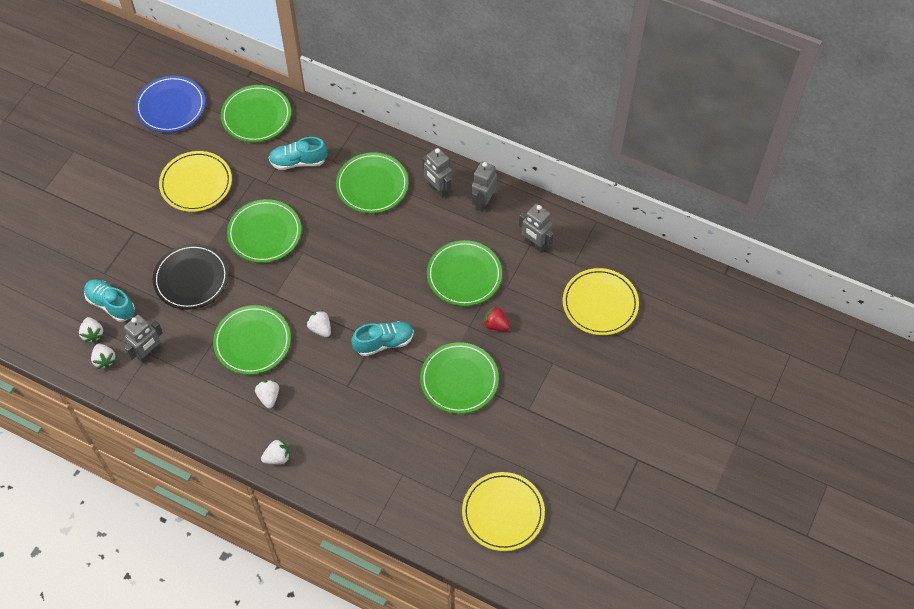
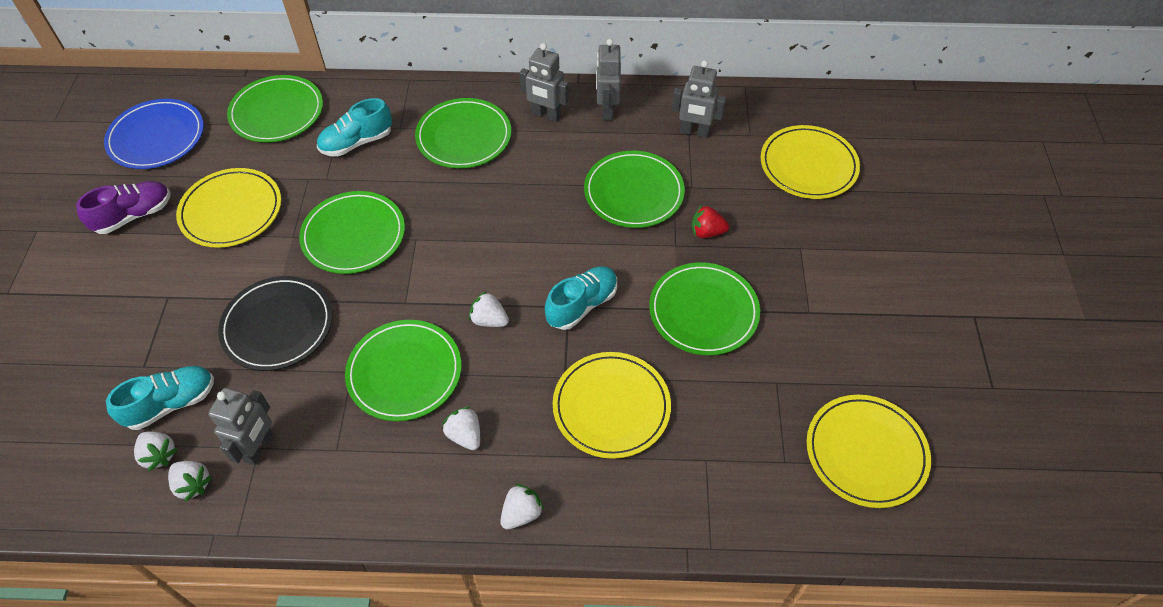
camera: 25 degrees left, 5 degrees down
(111, 304) = (171, 404): turquoise shoe -> turquoise shoe turned 135 degrees clockwise
(135, 163) = (134, 215): none -> purple shoe
(364, 417) = (611, 407): none -> yellow plate

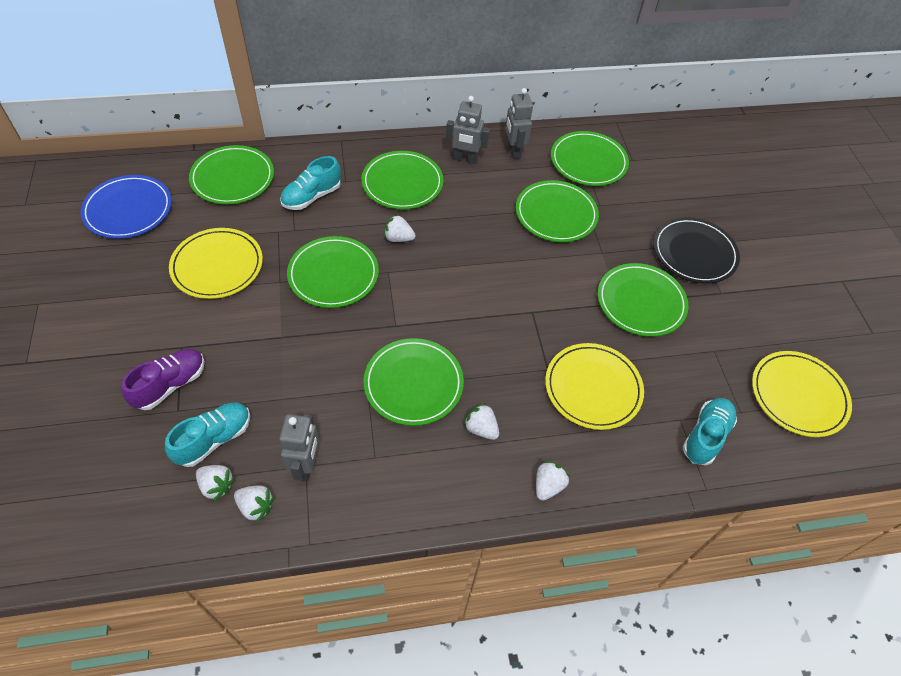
camera: 15 degrees left, 0 degrees up
(134, 215) = (128, 280): purple shoe -> purple shoe (170, 385)
(277, 326) = (290, 359): black plate -> black plate (694, 253)
(489, 320) = (471, 331): white strawberry -> white strawberry (398, 238)
(582, 305) = (543, 309): turquoise shoe -> turquoise shoe (705, 436)
(694, 132) = (588, 161): grey robot -> green plate
(707, 232) = (623, 239): red strawberry -> none
(808, 165) = (684, 179): yellow plate -> none

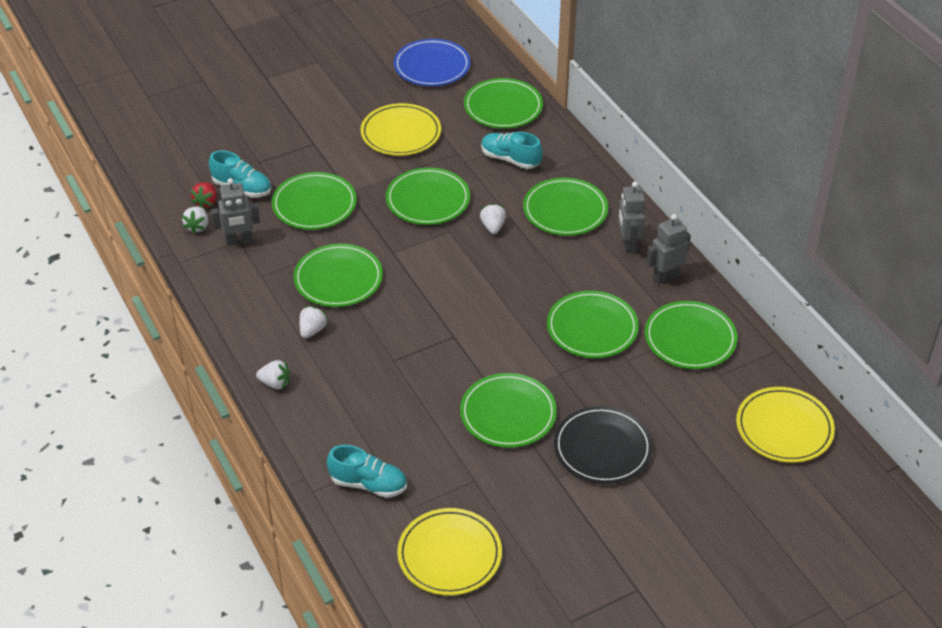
camera: 75 degrees right, 10 degrees down
(170, 385) = (278, 150): purple shoe -> none
(216, 486) = (206, 202): white strawberry -> red strawberry
(285, 374) = (314, 204): none -> green plate
(593, 388) = (386, 395): yellow plate -> yellow plate (784, 428)

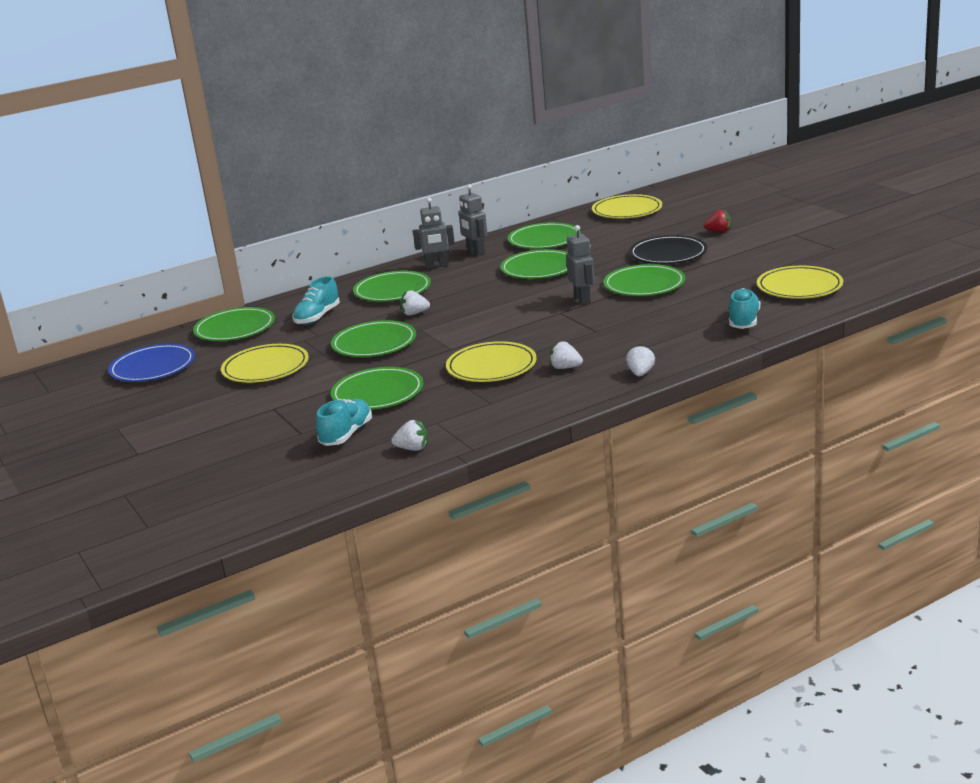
camera: 90 degrees left, 20 degrees down
(206, 202) = (370, 451): red strawberry -> red strawberry (718, 232)
(239, 241) = (437, 422): grey robot -> grey robot (582, 299)
(338, 279) = (491, 366): green plate -> yellow plate

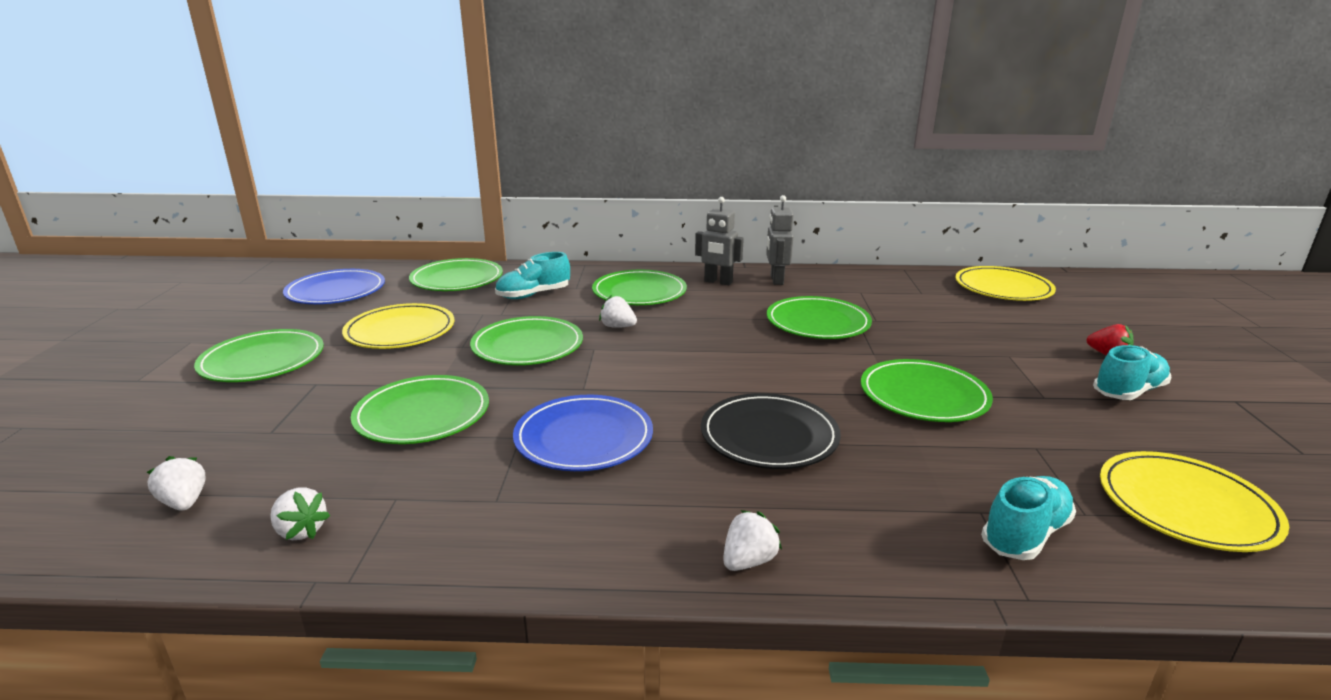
camera: 30 degrees right, 0 degrees up
(346, 434) = (295, 461): turquoise shoe -> turquoise shoe (1128, 392)
(491, 366) = (584, 438): yellow plate -> blue plate
(544, 240) = (865, 291): green plate -> green plate (262, 361)
(565, 368) = (662, 488): white strawberry -> white strawberry (184, 502)
(582, 299) = (818, 384): grey robot -> none
(668, 254) = (1002, 362): black plate -> black plate (769, 436)

